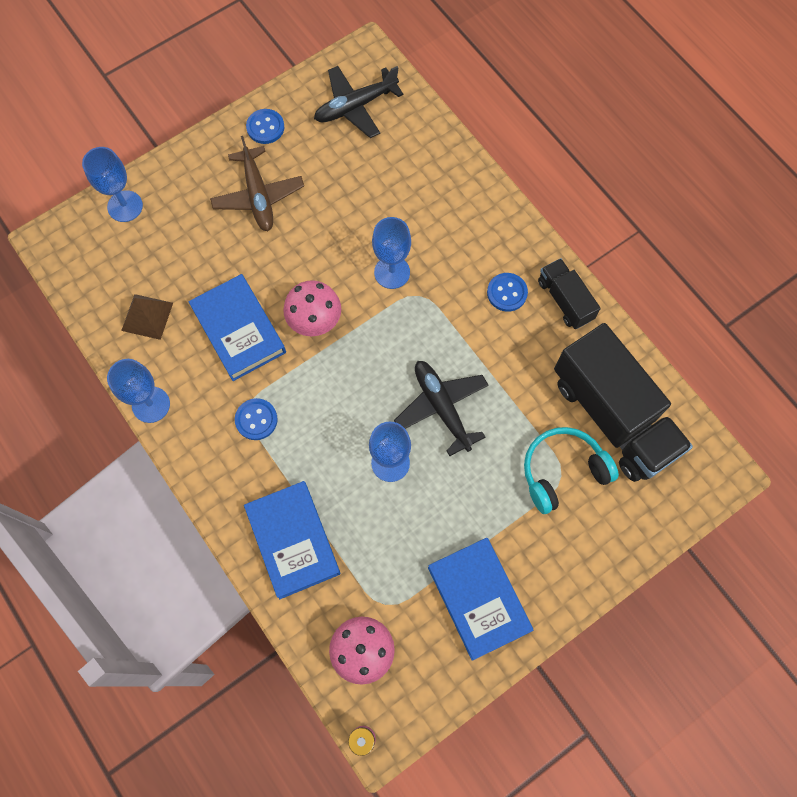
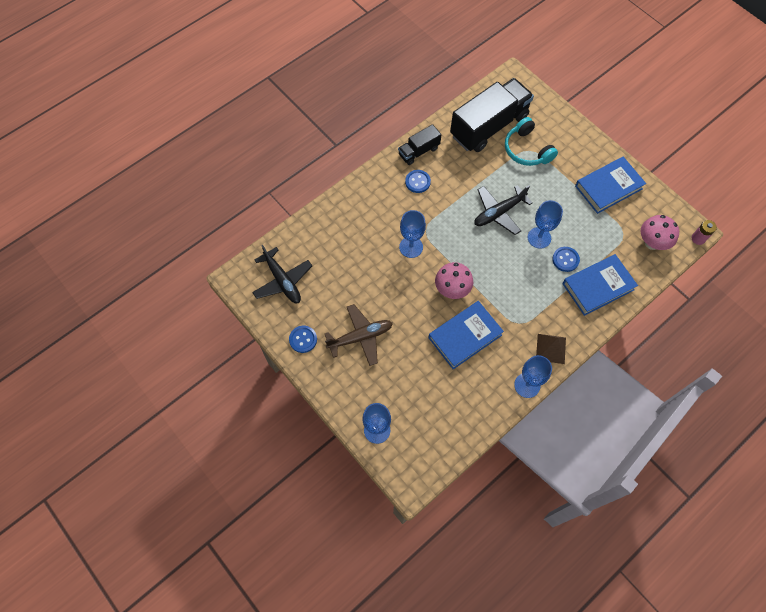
camera: 95 degrees left, 5 degrees down
(147, 316) = (463, 399): brown pyramid -> brown pyramid (551, 348)
(256, 420) = (525, 317): blue button -> blue button (565, 259)

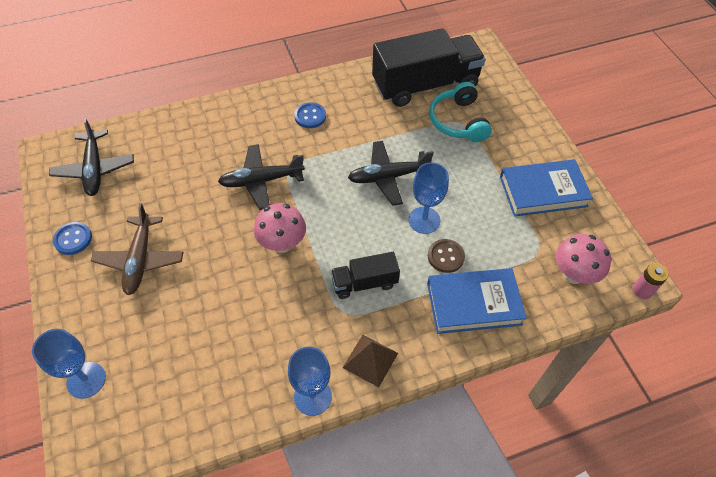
camera: 20 degrees right, 10 degrees down
(360, 337) = (140, 260): brown plane -> brown plane turned 90 degrees clockwise
(411, 247) = (261, 181): blue goblet -> black plane
(418, 151) = (329, 87): black truck -> black truck (364, 283)
(465, 336) = (266, 304): blue book -> none
(565, 259) = (445, 256): blue button -> brown button

